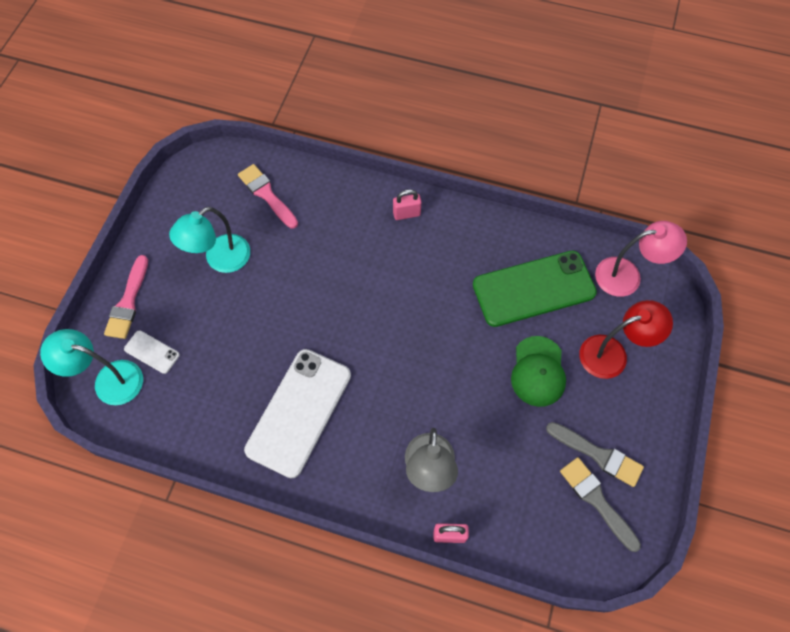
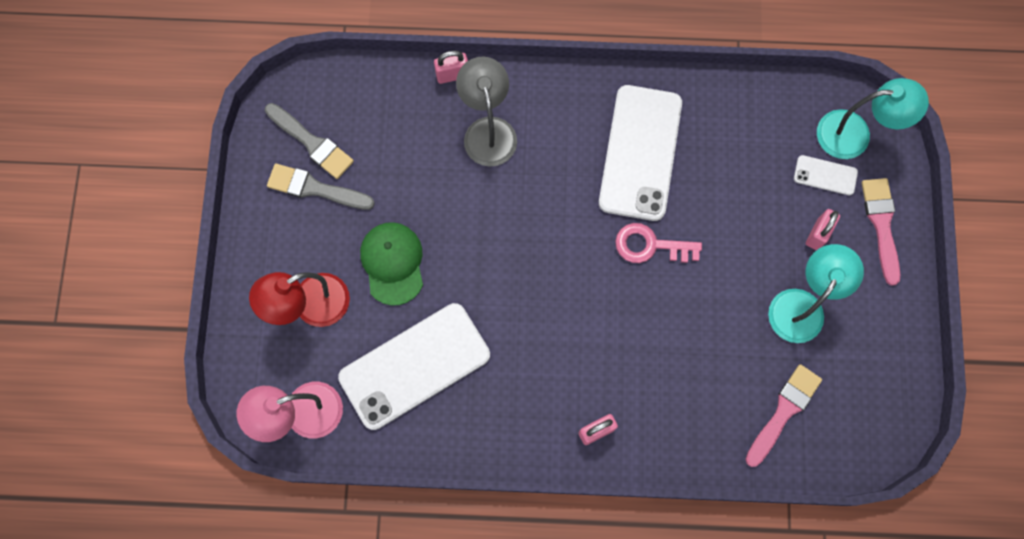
camera: 165 degrees right, 10 degrees up
(182, 307) = (817, 234): none -> pink padlock
(267, 194) = (783, 411): pink brush -> pink brush turned 90 degrees counterclockwise
(319, 332) = (650, 245): none -> pink key
(533, 288) = (415, 366): green phone -> white phone

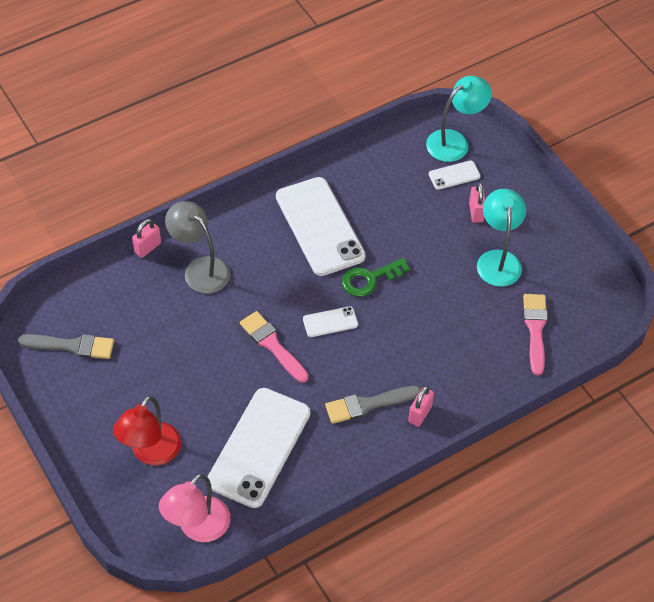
camera: 35 degrees left, 20 degrees down
(315, 188) = (97, 374): grey brush -> grey brush (368, 404)
(393, 263) = (193, 390): green cap -> none
(576, 270) = (330, 322): none -> white phone
(650, 245) = (370, 279): pink key -> green key
(881, 225) = (512, 185): pink brush -> pink brush (272, 345)

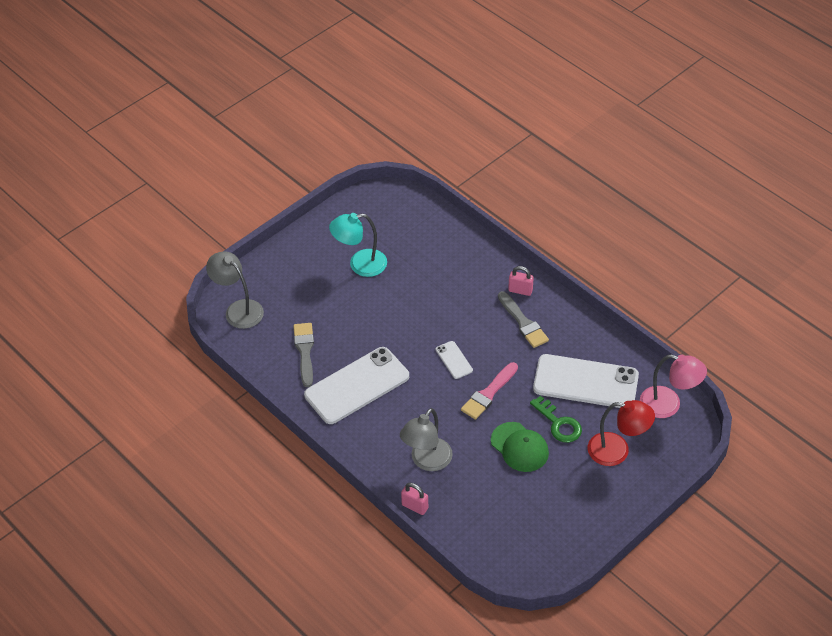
camera: 100 degrees left, 5 degrees down
(72, 346) = (536, 535): grey brush -> grey brush (305, 351)
(189, 357) = (519, 447): none -> green cap
(370, 279) = (403, 342): green key -> green key (558, 424)
(454, 175) = (277, 304): white phone -> none
(455, 141) = (238, 309): turquoise lamp -> grey lamp
(476, 212) = (314, 285): pink padlock -> none
(535, 329) = (421, 234): pink brush -> none

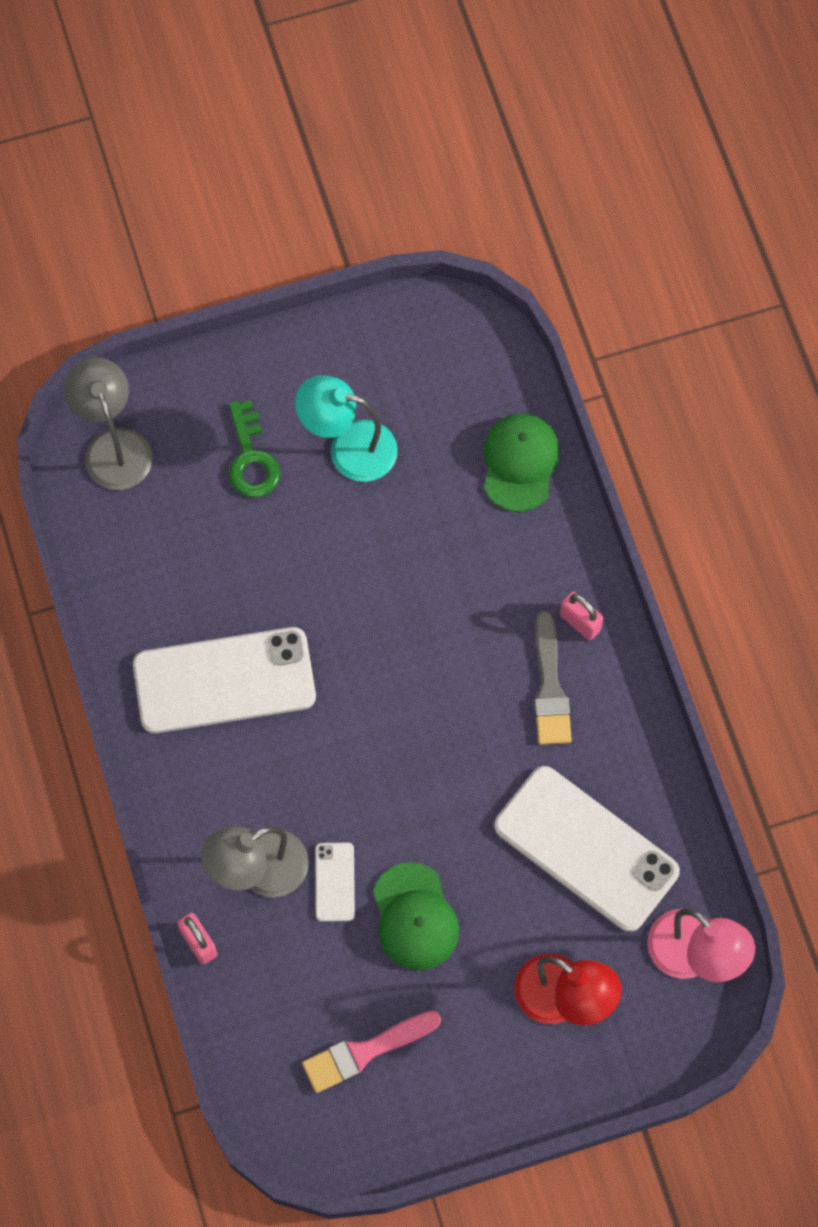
camera: 25 degrees right, 20 degrees up
(305, 351) = (176, 576): grey brush -> none
(448, 238) = (520, 463): none -> green cap
(454, 360) = (400, 705): white phone -> white phone (334, 882)
(488, 393) = (421, 795): pink brush -> pink brush (365, 1052)
(558, 424) = (499, 904): green key -> green key (251, 458)

